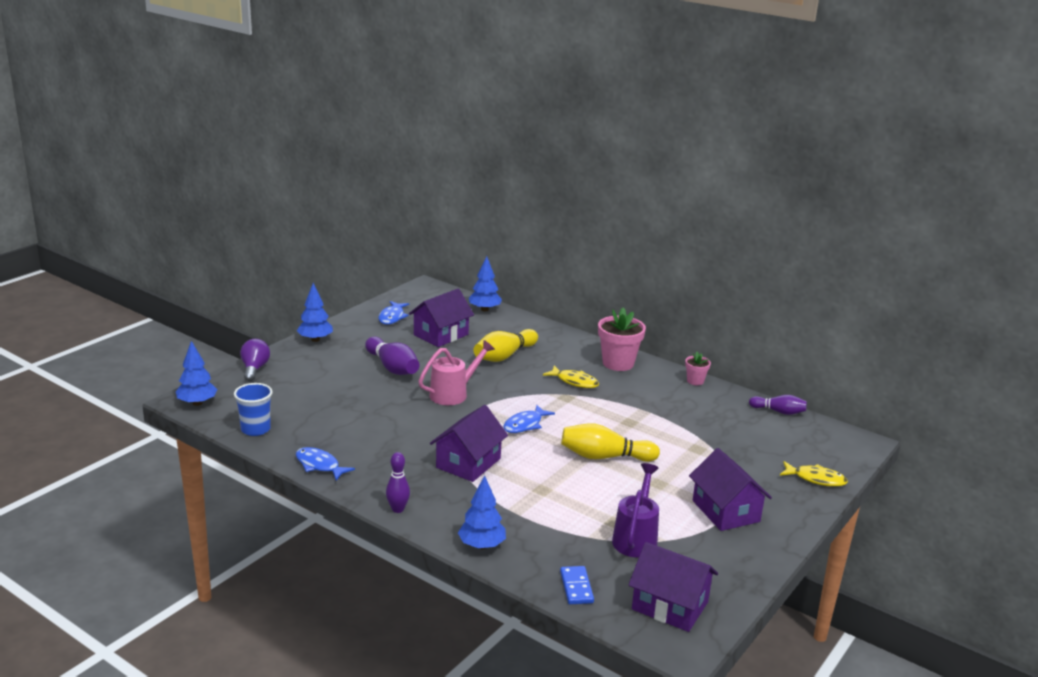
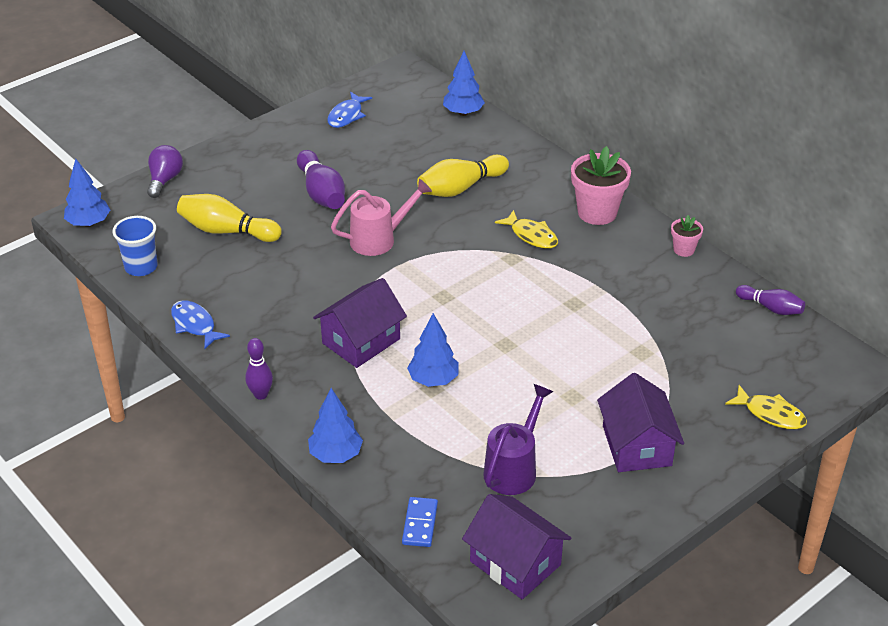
camera: 15 degrees right, 15 degrees up
(315, 339) = (246, 143): blue tree -> blue tree (433, 380)
(441, 335) = (396, 148): purple house -> none
(525, 425) = (447, 294): blue fish -> none
(605, 457) = (523, 351): yellow bowling pin -> yellow bowling pin (227, 231)

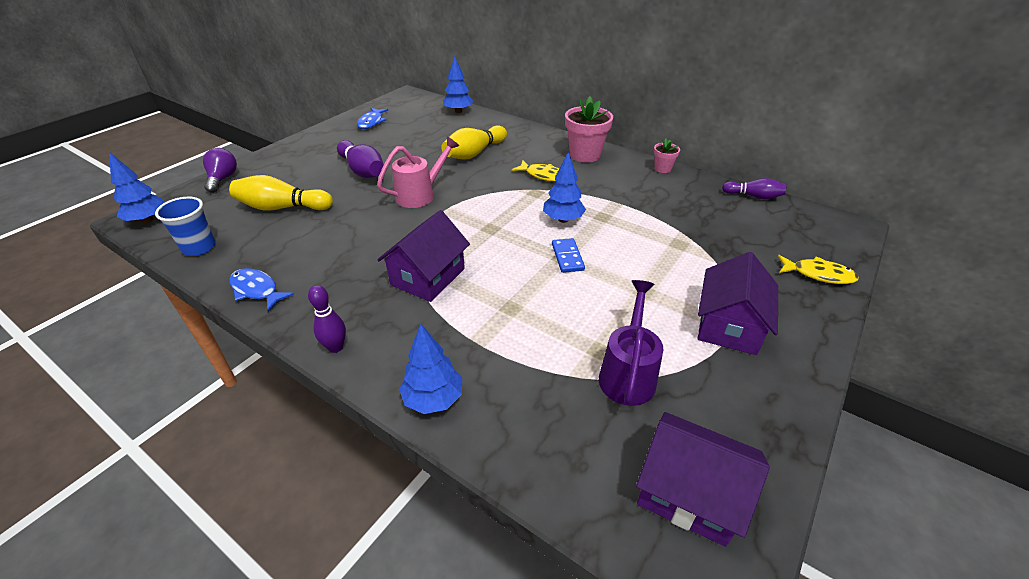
camera: 15 degrees left, 0 degrees up
(420, 524) = (557, 466): blue domino -> blue domino (567, 257)
(433, 380) = (509, 300): blue tree -> blue tree (563, 219)
(636, 445) = (729, 325): purple house -> purple house turned 45 degrees clockwise

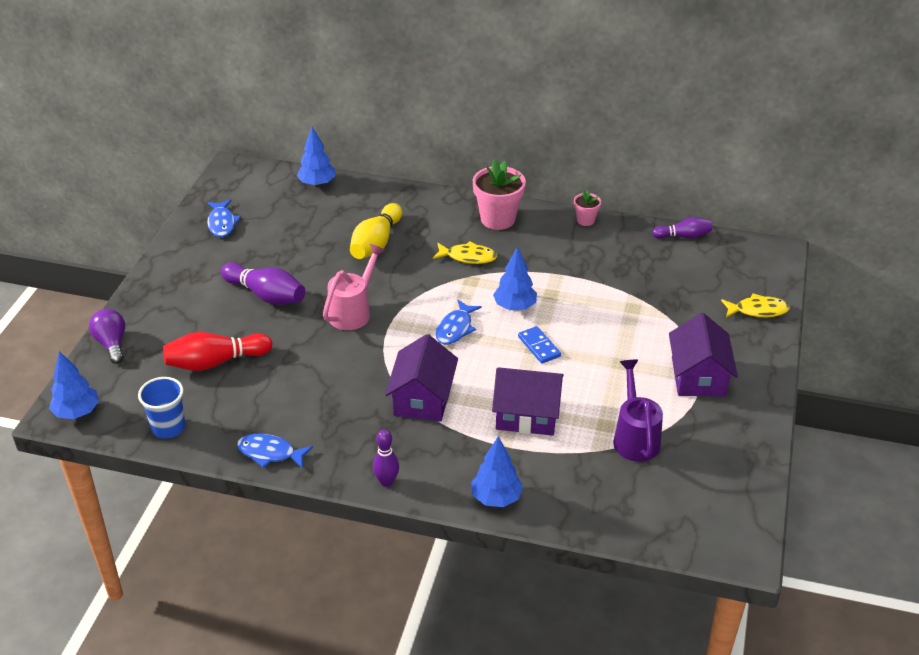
camera: 20 degrees left, 0 degrees up
(282, 207) = (215, 362): yellow bowling pin -> red bowling pin
(498, 225) = (455, 328): none -> blue fish
(689, 493) = (707, 506): purple house -> purple house (527, 415)

